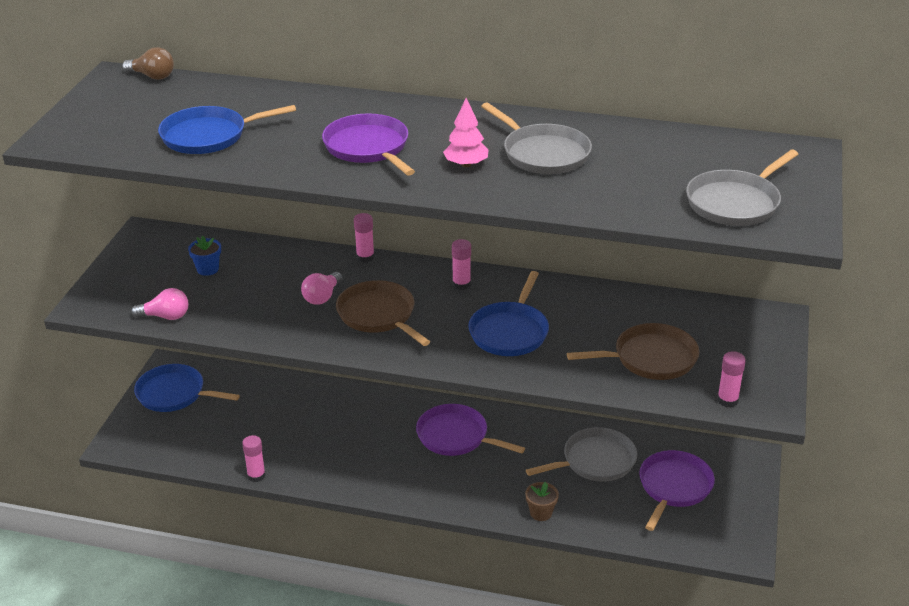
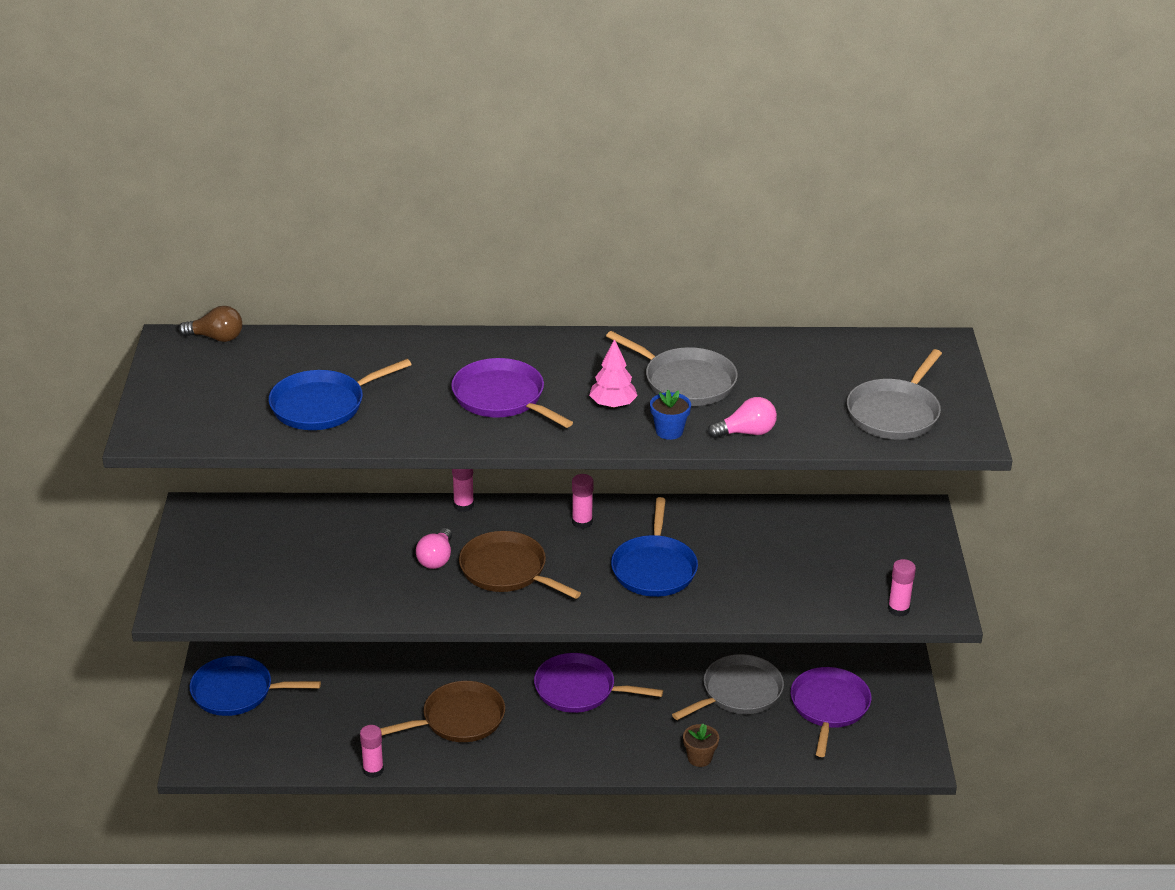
camera: 15 degrees left, 0 degrees up
(165, 316) = (271, 607): pink light bulb -> pink light bulb (746, 432)
(207, 269) = (291, 544): blue flower pot -> blue flower pot (669, 431)
(650, 358) = (808, 576): brown pan -> brown pan (459, 719)

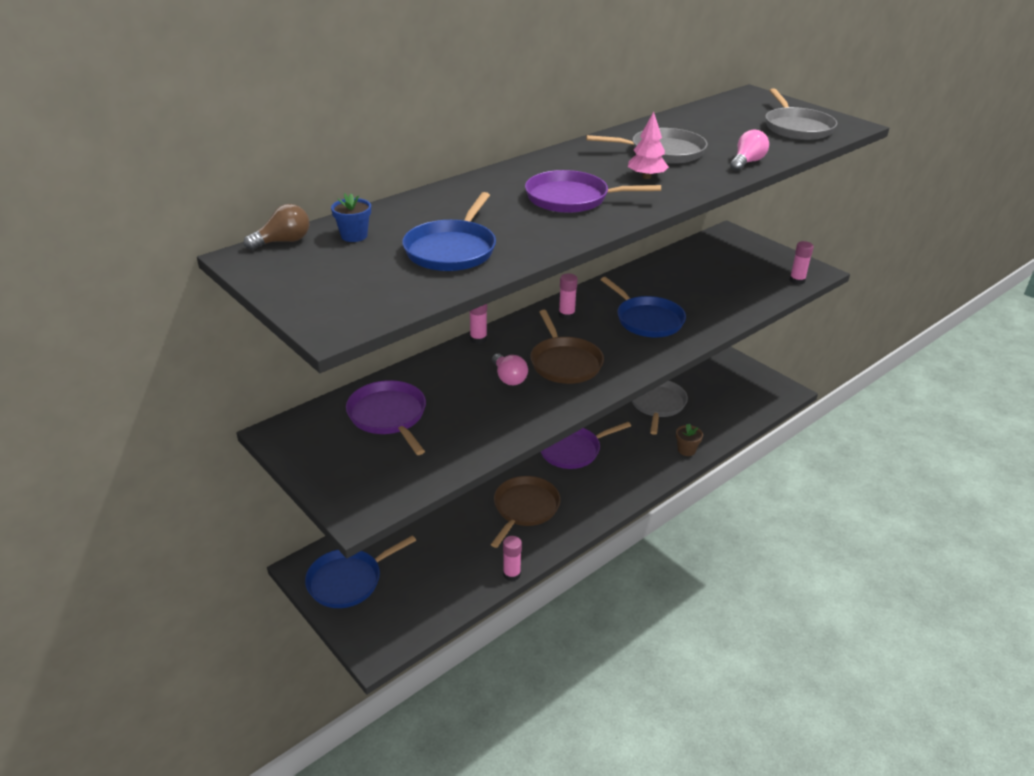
camera: 40 degrees left, 0 degrees up
(507, 570) = (564, 362): brown pan -> brown pan turned 105 degrees counterclockwise
(669, 431) = (706, 177): blue flower pot -> blue flower pot (354, 236)
(829, 707) = (710, 387): purple pan -> purple pan (389, 416)

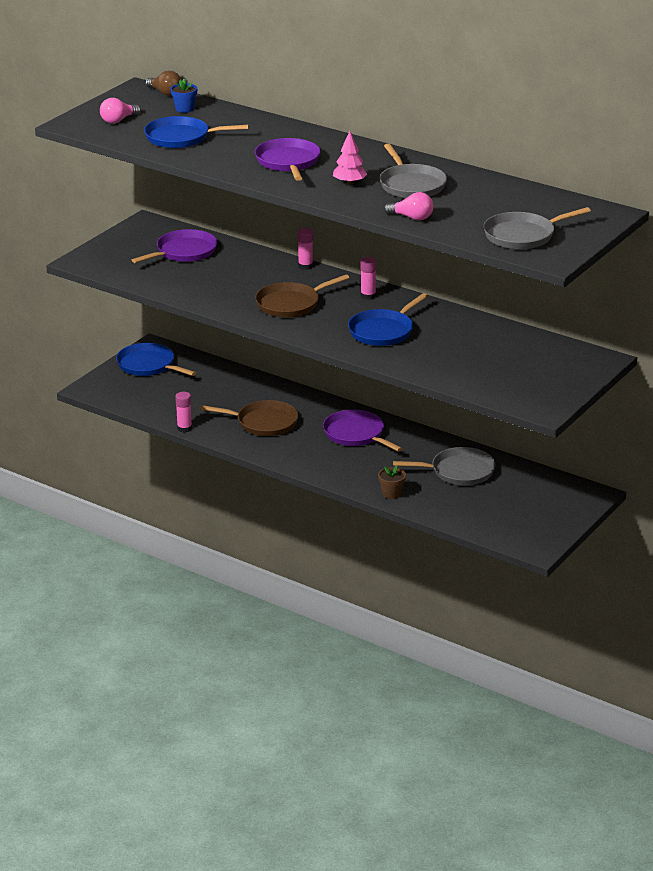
camera: 75 degrees right, 5 degrees down
(508, 378) = (256, 285): pink light bulb -> pink light bulb (118, 120)
(797, 280) = (515, 400): pink glue stick -> none

